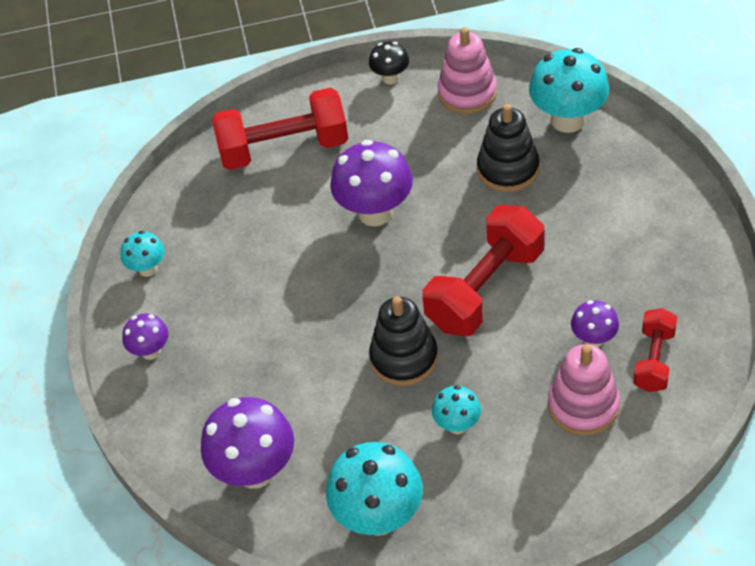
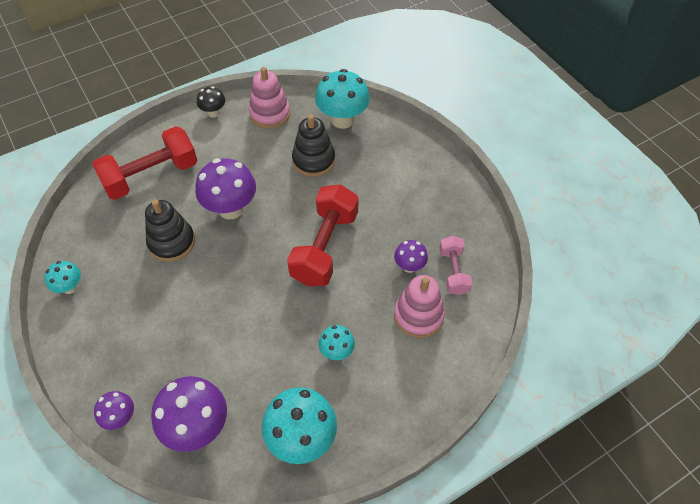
camera: 25 degrees left, 5 degrees up
(151, 351) = (89, 352): purple mushroom -> purple mushroom (120, 417)
(404, 358) = (283, 311): black stacking toy -> black stacking toy (172, 242)
(654, 360) = (453, 271): red dumbbell -> pink dumbbell

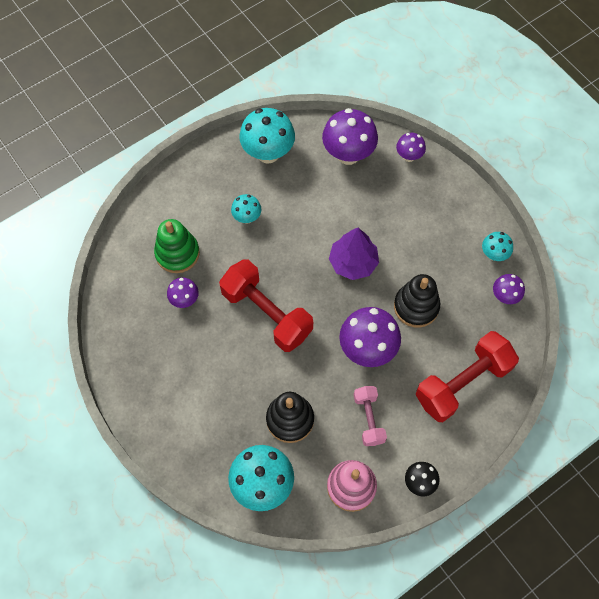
camera: 175 degrees right, 10 degrees up
(78, 245) = (504, 296): none -> purple mushroom
(225, 290) = (353, 262): none -> purple tree
(325, 247) = (266, 313): red dumbbell -> red dumbbell turned 60 degrees counterclockwise
(418, 315) = (177, 253): pink stacking toy -> green stacking toy
(453, 271) = (143, 298): pink dumbbell -> pink dumbbell (368, 419)

